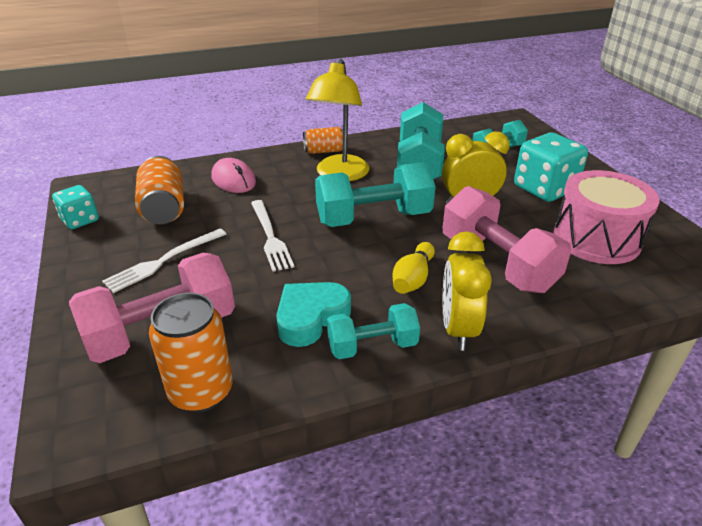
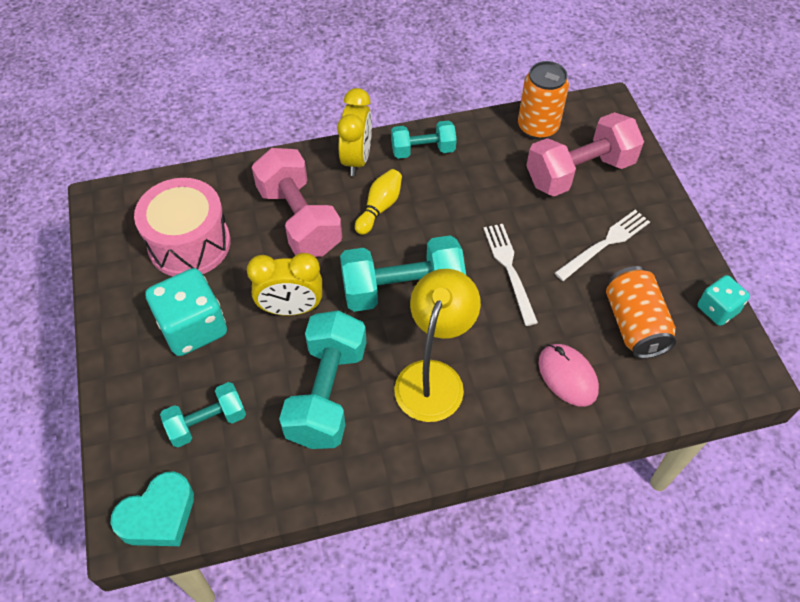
camera: 175 degrees left, 20 degrees up
(311, 318) = (467, 176): turquoise heart -> turquoise heart (158, 515)
(324, 151) = (452, 441): orange can -> none

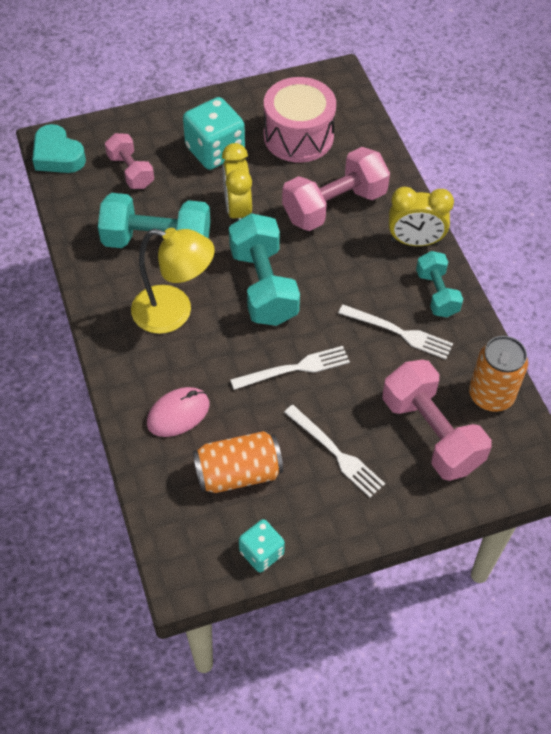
camera: 85 degrees right, 0 degrees up
(207, 422) = (131, 171): turquoise dumbbell -> pink dumbbell
(379, 208) = (356, 263): yellow bowling pin -> none
(467, 183) = (398, 332): none -> white fork

